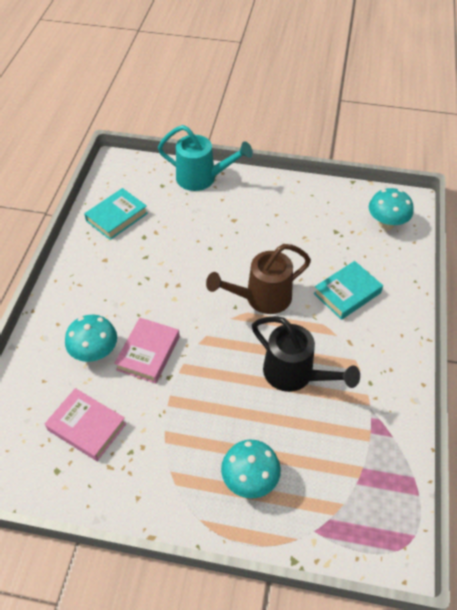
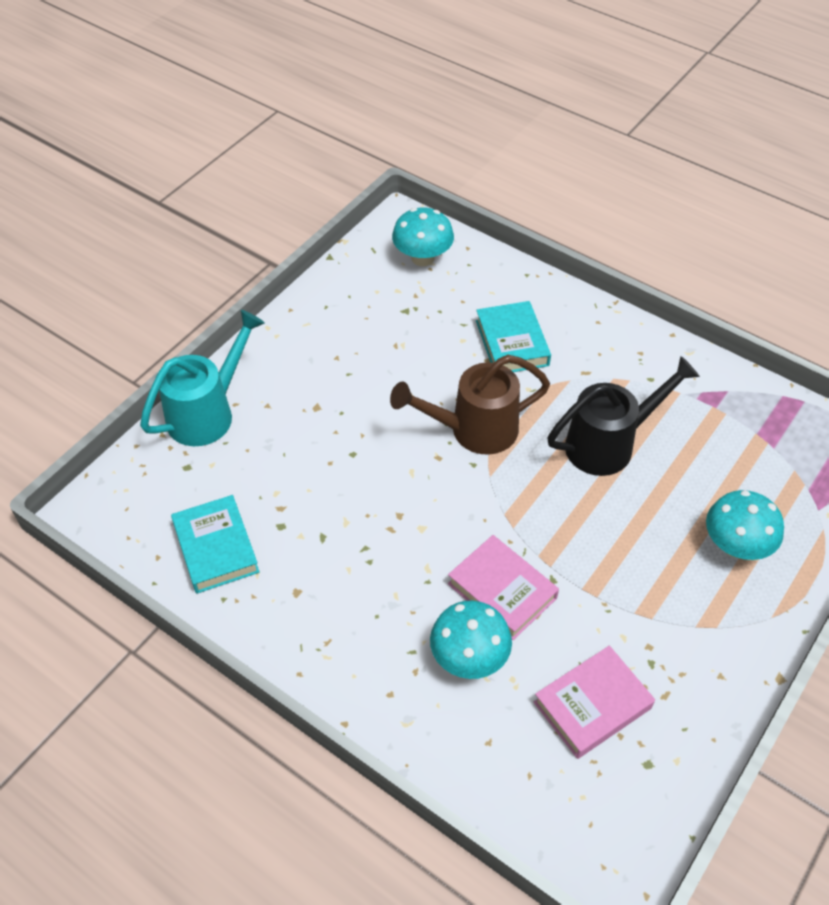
camera: 65 degrees left, 0 degrees up
(262, 298) = (474, 430): brown watering can -> brown watering can turned 75 degrees clockwise

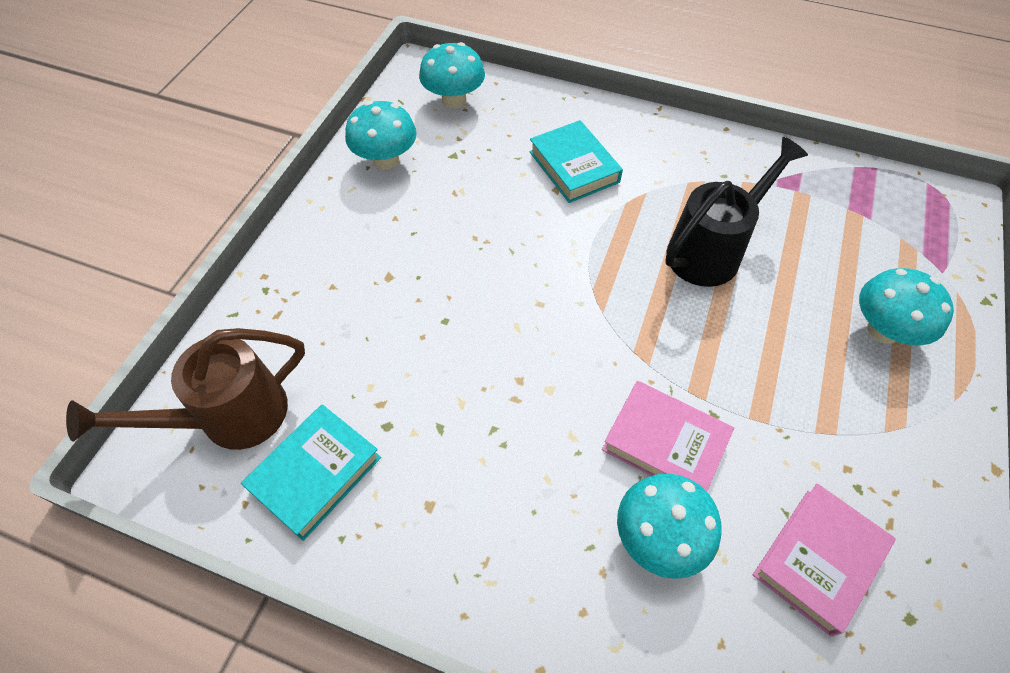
camera: 15 degrees left, 5 degrees up
(207, 413) = (265, 310): turquoise watering can -> none
(216, 548) = (315, 473): turquoise book -> turquoise book turned 75 degrees clockwise
(344, 303) = (386, 160): none -> turquoise mushroom
(474, 430) = (568, 265): brown watering can -> brown watering can (230, 417)

